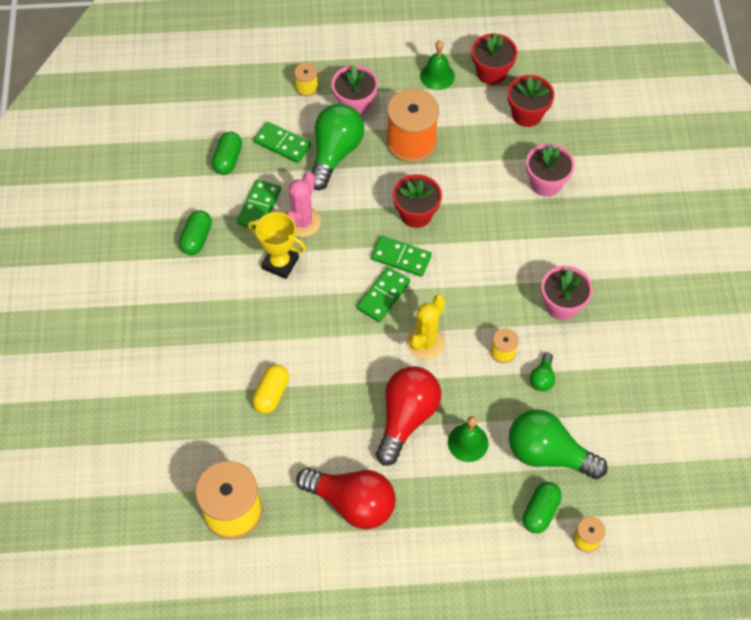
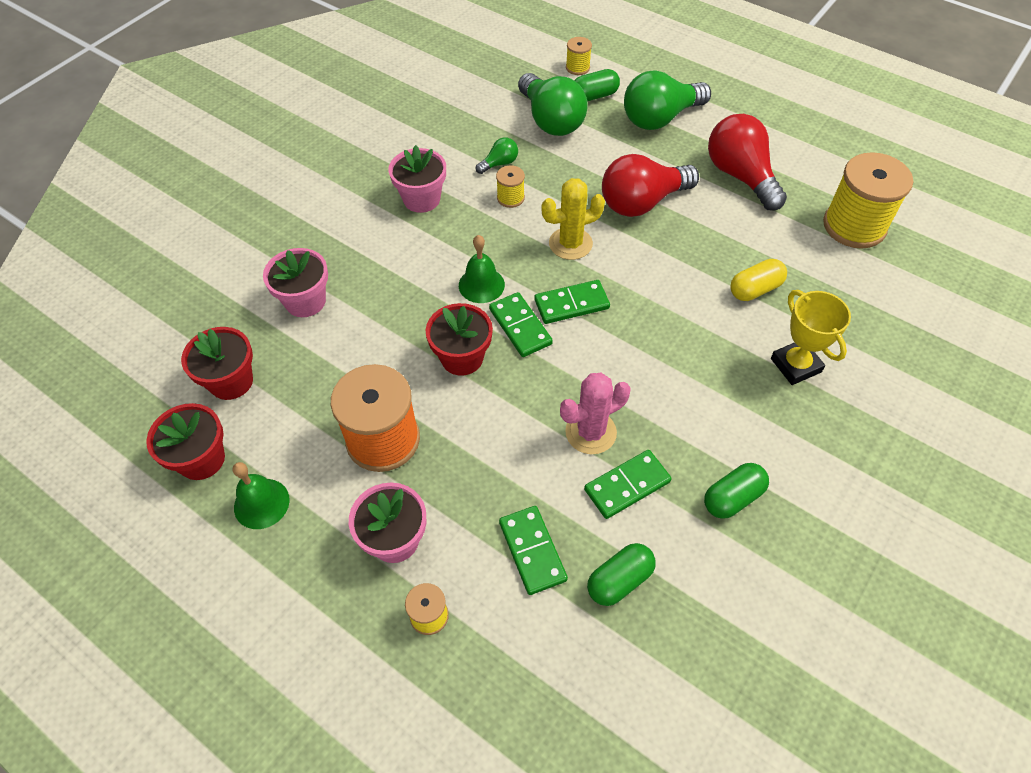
camera: 140 degrees left, 5 degrees down
(280, 263) = (652, 403): yellow trophy -> yellow trophy (795, 365)
(335, 153) = (481, 490): green light bulb -> green light bulb (660, 118)
(468, 442) = (606, 160): green bell -> green bell (481, 285)

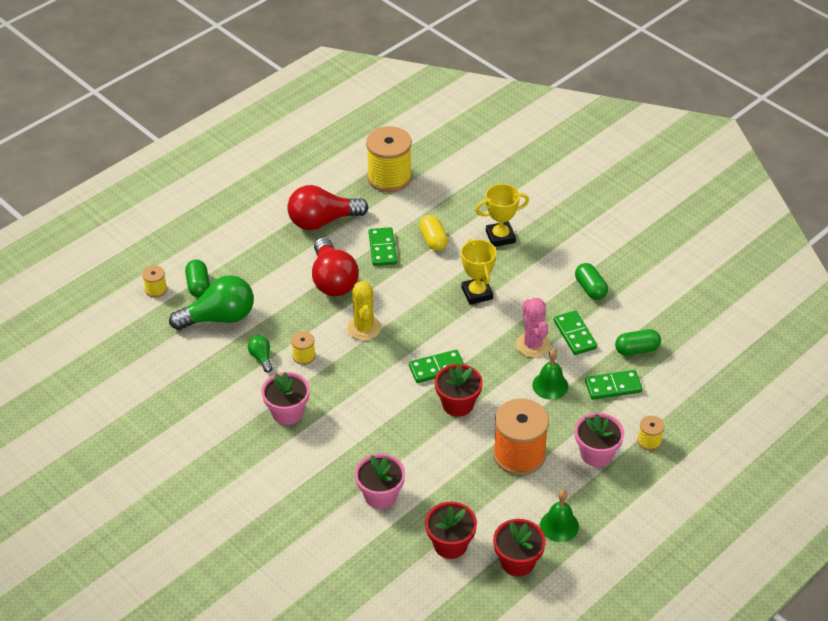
camera: 80 degrees left, 10 degrees down
(481, 285) = (391, 385): green bell -> green bell (550, 385)
(571, 304) = (423, 337): green domino -> green domino (382, 248)
(619, 580) = (637, 350): green capsule -> green capsule turned 75 degrees counterclockwise
(660, 118) = (242, 251): green light bulb -> none
(671, 352) = (477, 293): none -> yellow trophy

